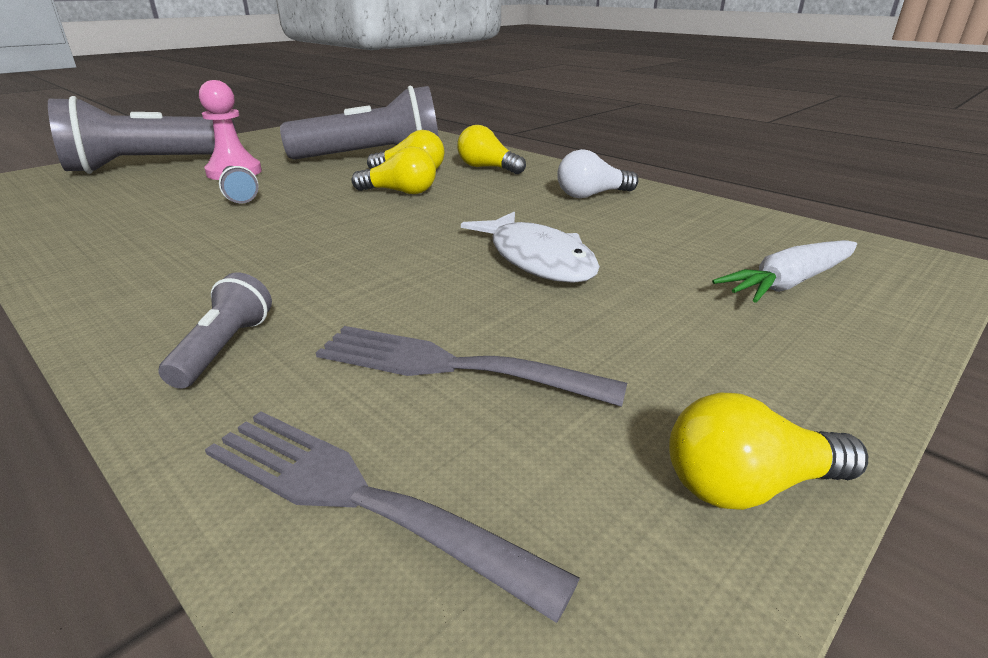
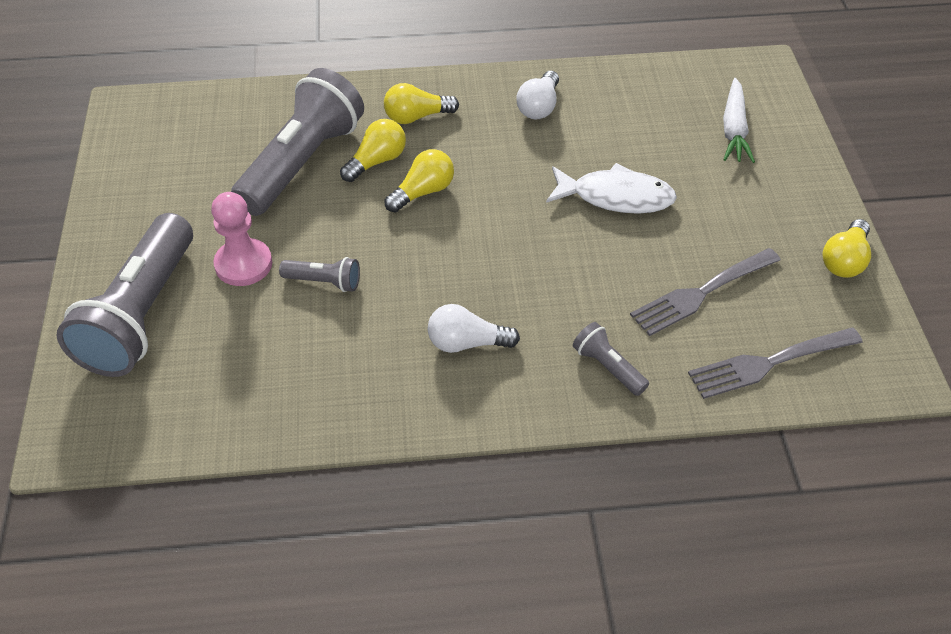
camera: 50 degrees left, 20 degrees up
(204, 262) = (467, 343): none -> white light bulb

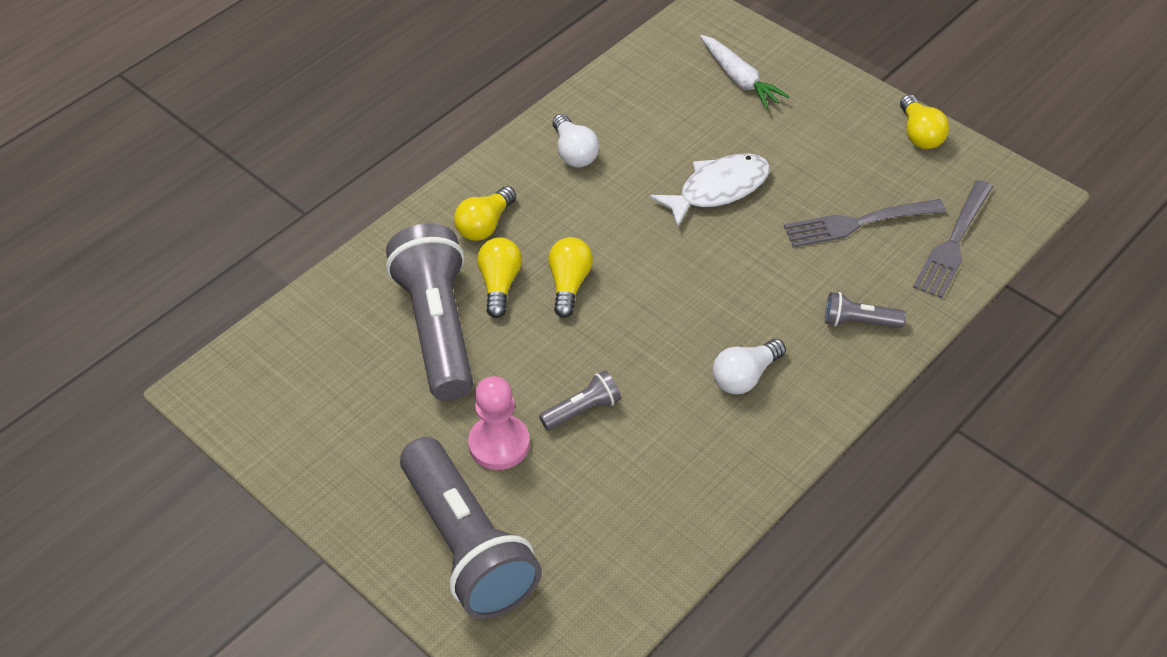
camera: 40 degrees left, 0 degrees up
(701, 293) = (857, 223): grey fork -> grey fork turned 60 degrees clockwise

